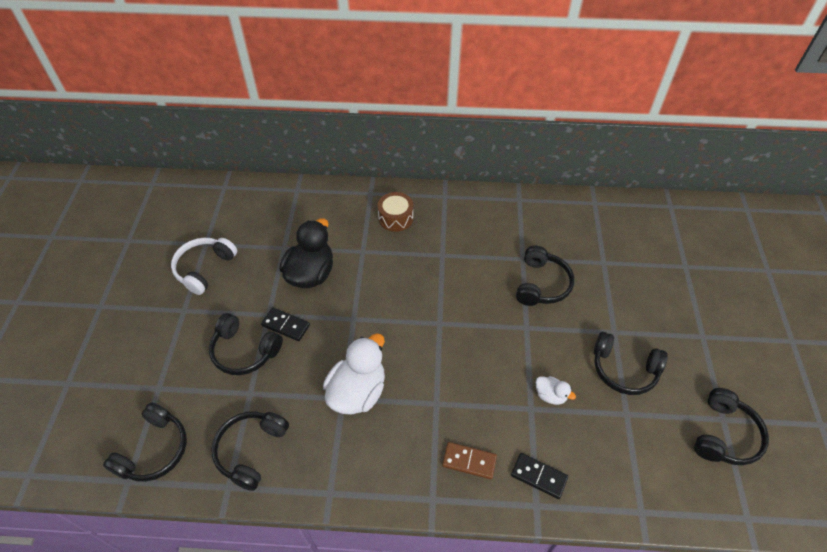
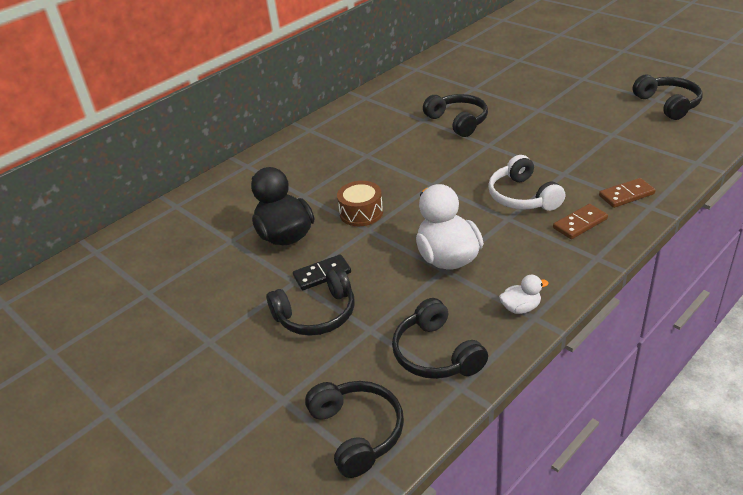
camera: 45 degrees left, 15 degrees down
(204, 268) = (178, 305): white headphones -> white headphones (522, 196)
(395, 218) = (294, 163): brown drum -> brown drum (361, 213)
(539, 476) = (626, 195): black domino -> brown domino
(550, 395) = (561, 160): white duck -> white duck (521, 308)
(624, 369) = (574, 119): black headphones -> none

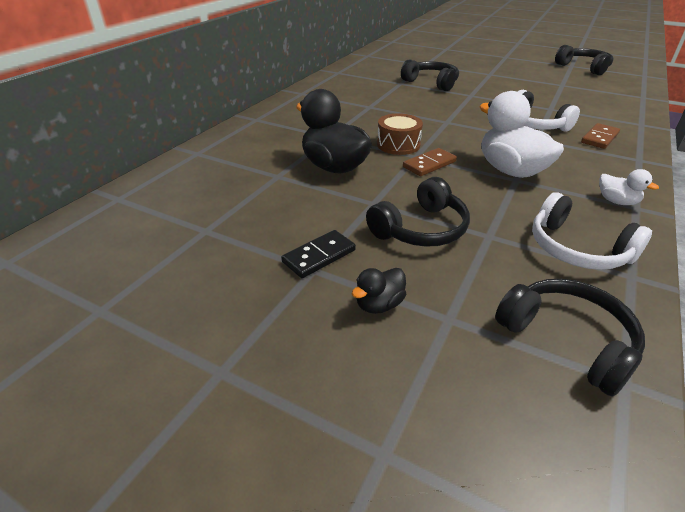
camera: 20 degrees left, 0 degrees up
(239, 379) = (379, 304): none -> black duck
(322, 274) = (398, 194): black domino -> black domino (319, 256)
(436, 354) = (577, 249): black headphones -> white headphones
(521, 308) = (616, 201): white duck -> white duck turned 75 degrees clockwise
(626, 195) = (615, 118): brown domino -> brown domino (429, 164)

